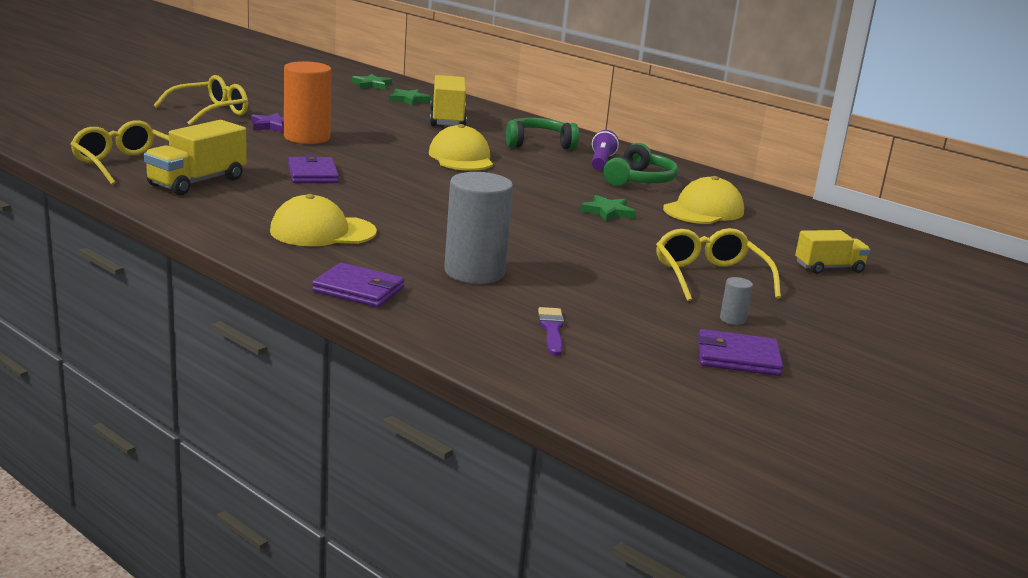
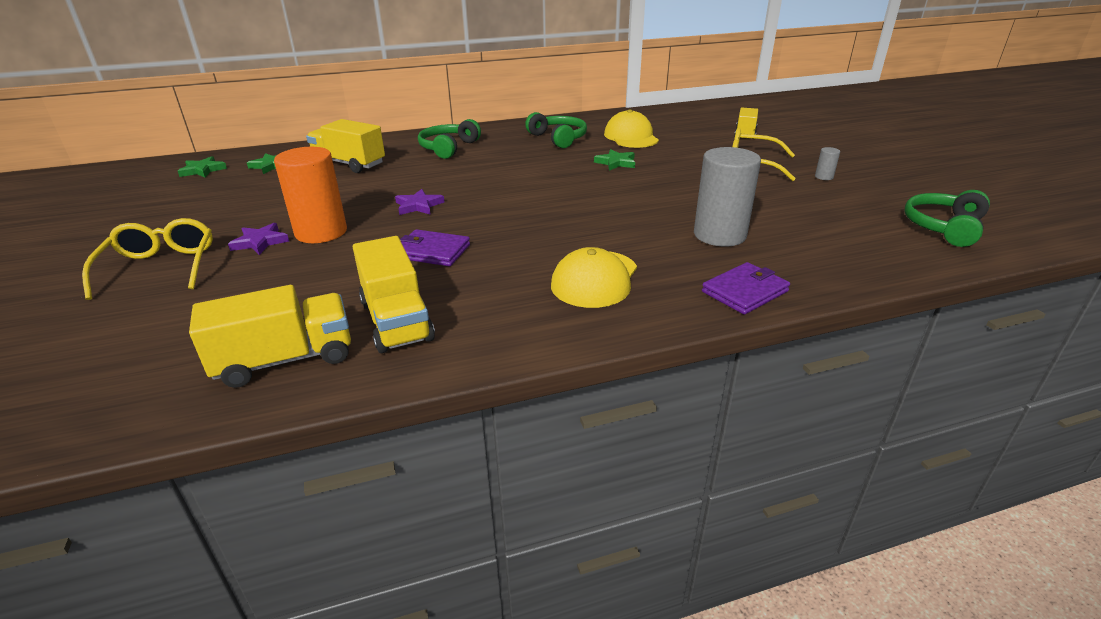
camera: 55 degrees left, 10 degrees up
(127, 165) = (285, 360): yellow glasses -> yellow truck
(392, 156) = (418, 206): none -> purple star
(461, 158) = (453, 181): yellow cap -> none
(551, 329) = (838, 234): purple brush -> none
(601, 162) = (510, 140): purple flashlight -> none
(654, 392) = (943, 227): none -> green headphones
(737, 357) = (884, 191): purple wallet -> none

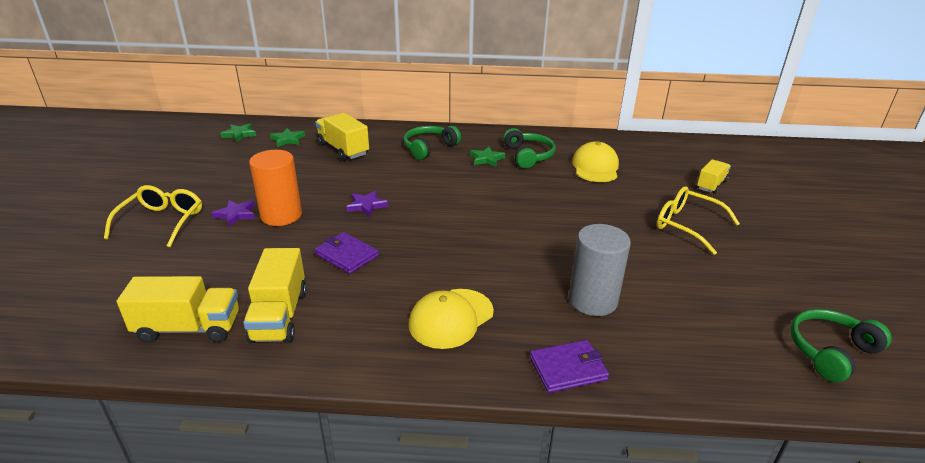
camera: 20 degrees right, 0 degrees up
(616, 163) = (559, 195): green star -> green star (486, 159)
(824, 177) = (751, 257): grey cylinder -> none

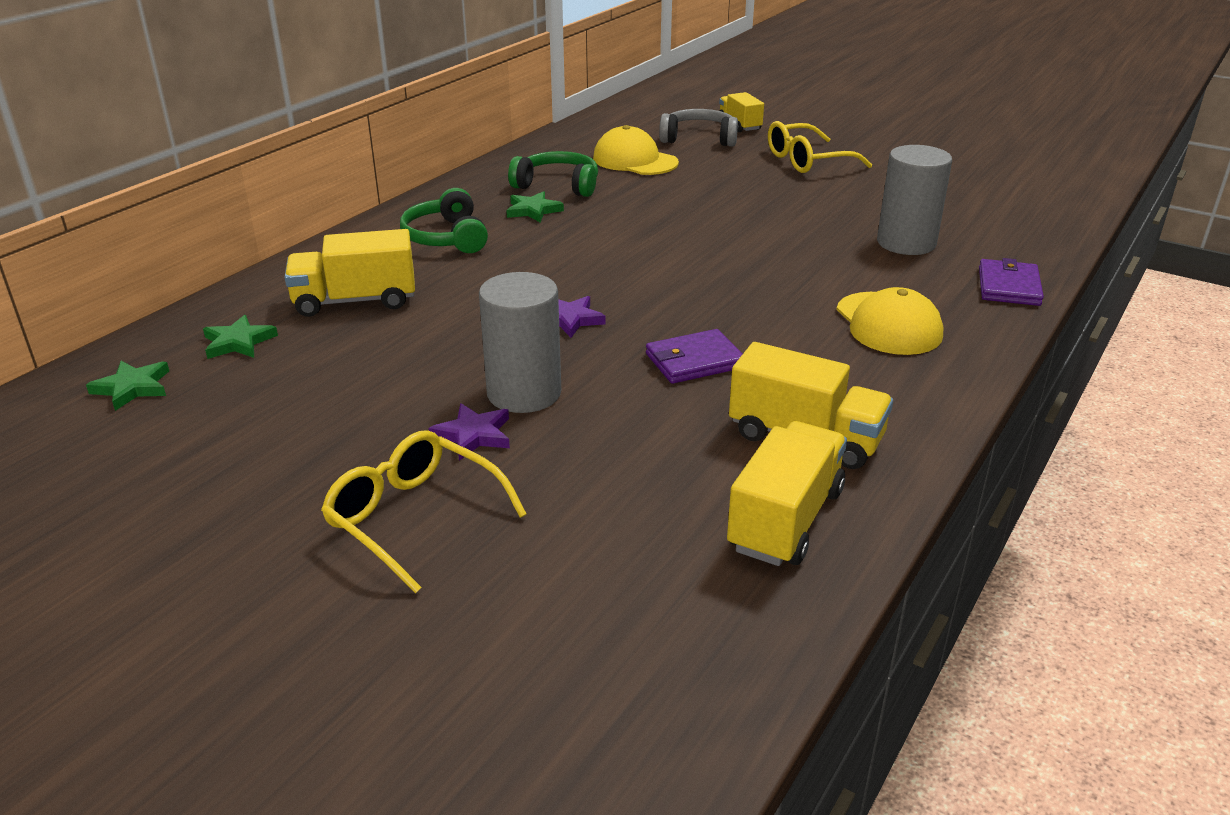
camera: 60 degrees left, 0 degrees up
(281, 215) = (524, 393): orange cylinder -> grey cylinder
(663, 177) = (699, 138): none -> grey headphones
(830, 351) = (1038, 178): green headphones -> none

